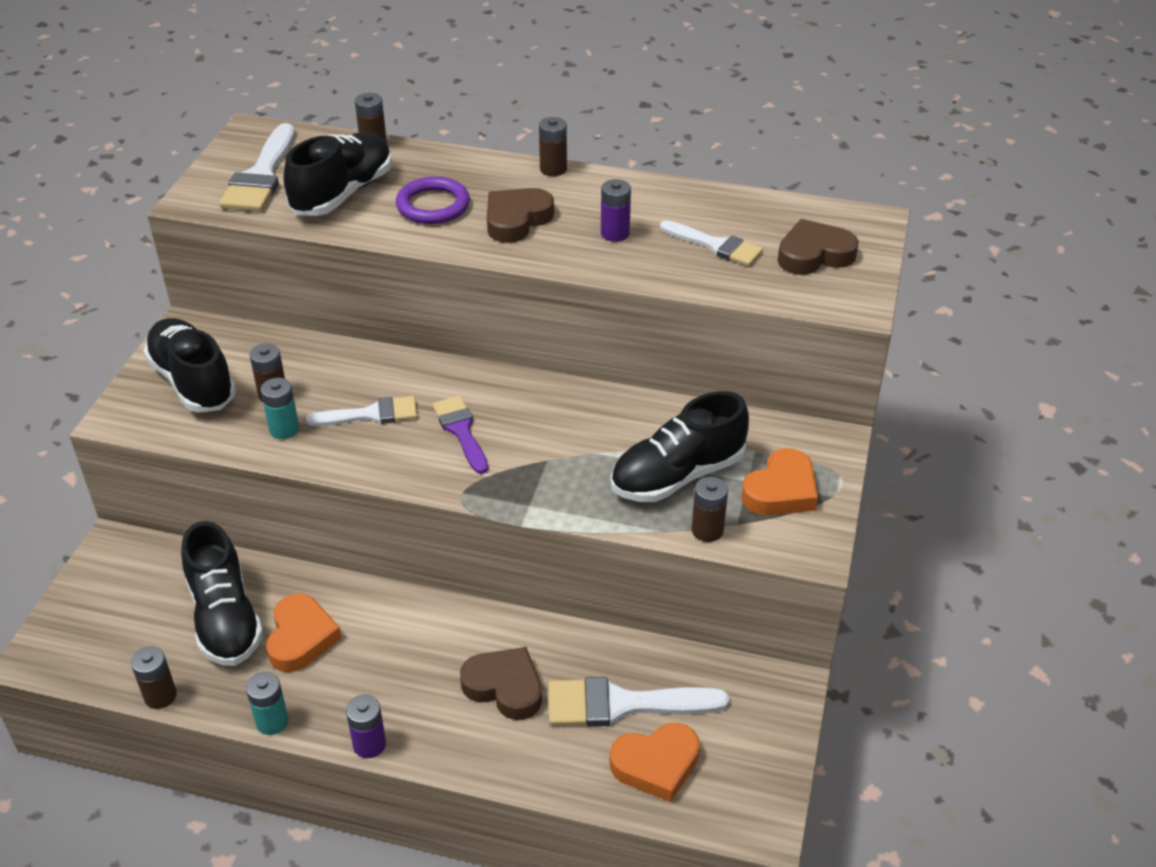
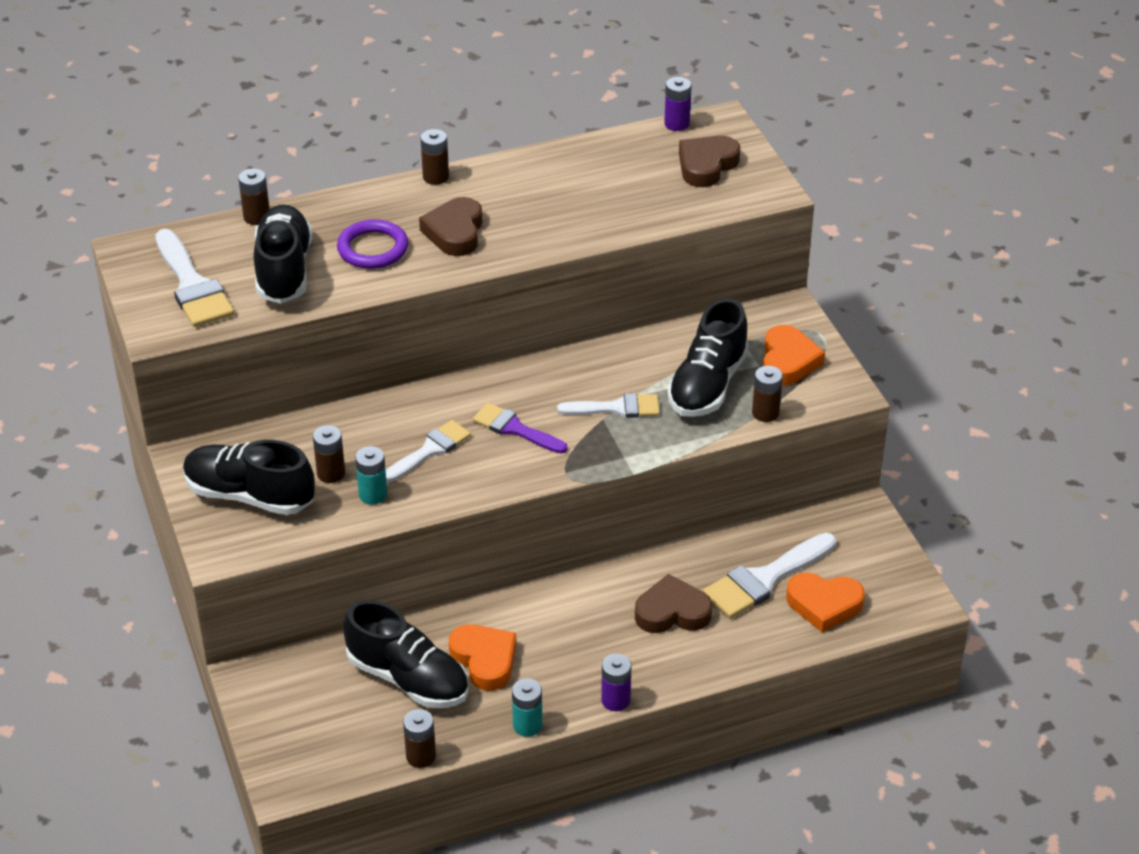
camera: 35 degrees left, 0 degrees up
(615, 233) = (544, 211): purple battery -> purple battery (677, 124)
(656, 765) = (824, 604): orange heart -> orange heart turned 60 degrees clockwise
(716, 246) = (629, 188): white brush -> white brush (617, 408)

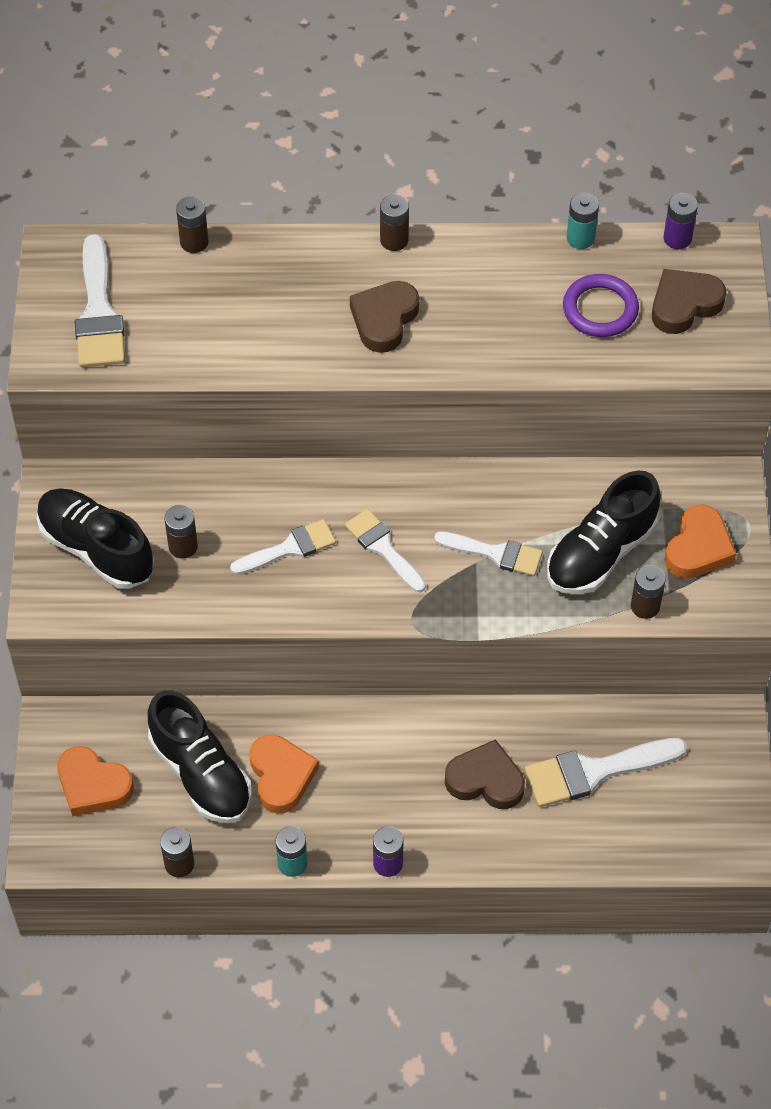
camera: 20 degrees right, 15 degrees up
(284, 270) = (194, 320): black shoe -> none
(373, 248) = (293, 317): purple ring -> purple ring (600, 309)
(373, 494) = (213, 584): turquoise battery -> turquoise battery (580, 238)
(515, 429) = (383, 548): purple brush -> white brush
(824, 604) = (641, 821): orange heart -> orange heart (93, 785)

